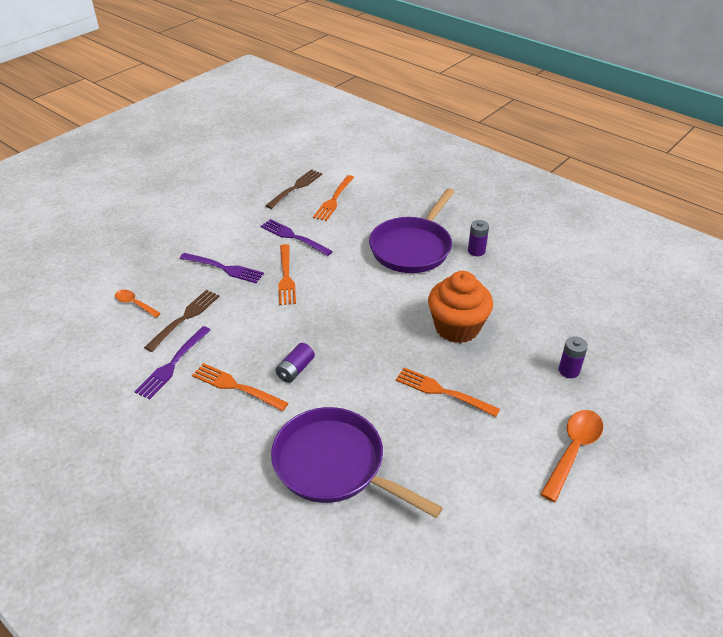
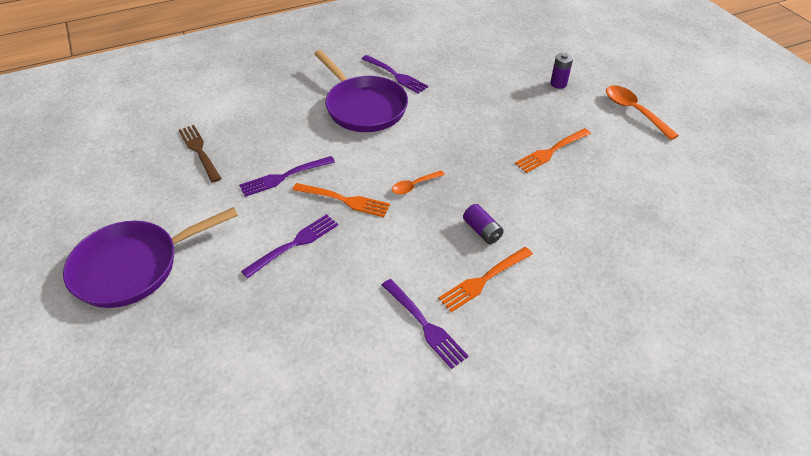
camera: 65 degrees left, 5 degrees up
(135, 304) = (300, 340): orange spoon -> orange spoon (414, 186)
(185, 318) = (356, 297): brown fork -> none
(334, 200) = (247, 131): orange fork -> none
(334, 465) = (606, 238): purple pan -> purple pan (133, 266)
(457, 327) = (483, 118): orange cupcake -> none
(476, 251) = (395, 75): purple battery -> purple fork

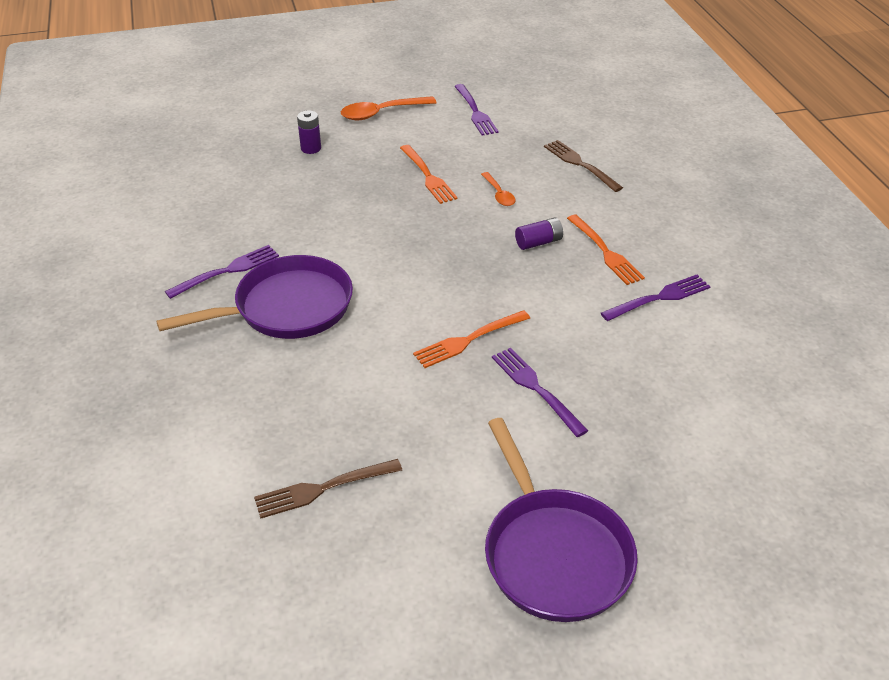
camera: 80 degrees left, 5 degrees down
(284, 177) = (410, 394): purple fork -> purple fork (475, 112)
(344, 200) = (468, 340): orange fork -> orange fork turned 150 degrees counterclockwise
(414, 186) = (457, 281): orange spoon -> orange spoon (499, 194)
(624, 252) = (580, 164): none -> brown fork

